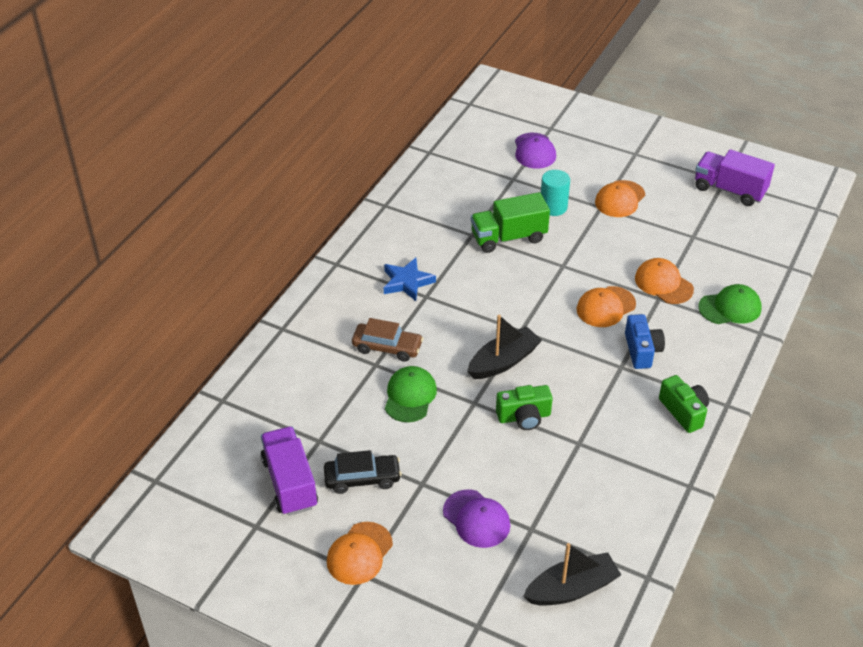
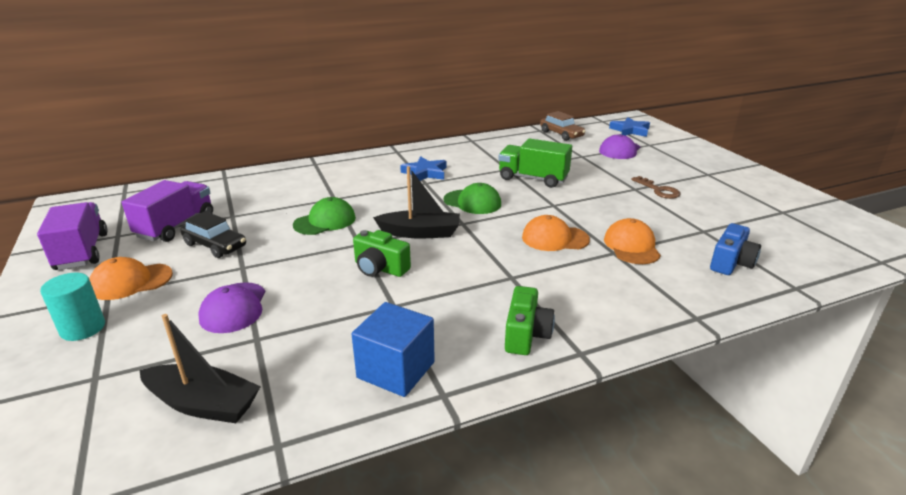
camera: 40 degrees right, 15 degrees down
(387, 347) = (356, 194): brown car -> brown car (561, 134)
(511, 110) = (630, 130): none -> blue star
(553, 207) = (593, 177): turquoise cylinder -> turquoise cylinder (83, 328)
(620, 199) = (659, 190): orange cap -> brown key
(642, 350) = (547, 276): blue camera -> blue camera (731, 263)
(644, 489) = (396, 370): none -> blue cube
(729, 190) = (782, 218): purple truck -> purple truck (82, 252)
(730, 308) = (683, 287): green cap -> green cap (472, 202)

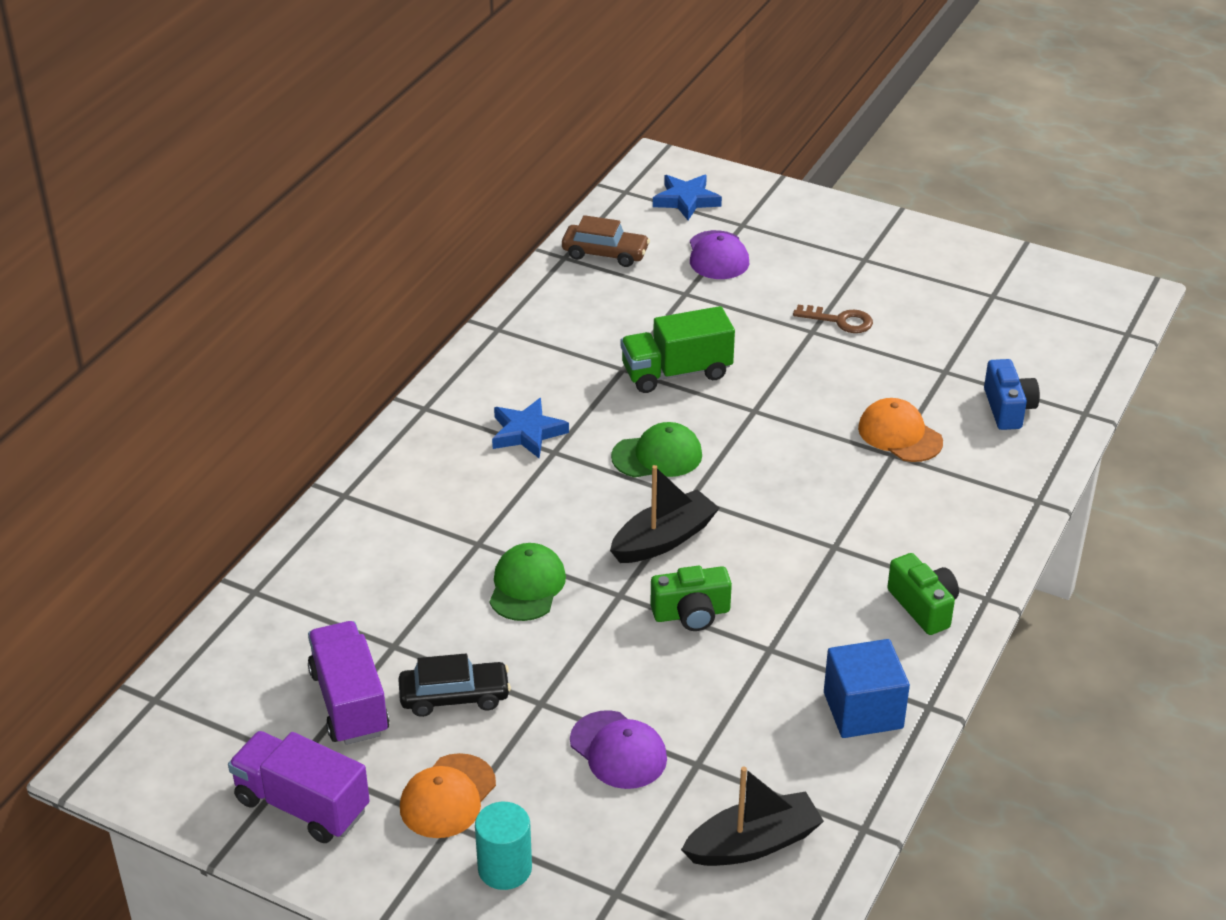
camera: 40 degrees left, 10 degrees up
(554, 238) = (814, 466): orange cap -> none

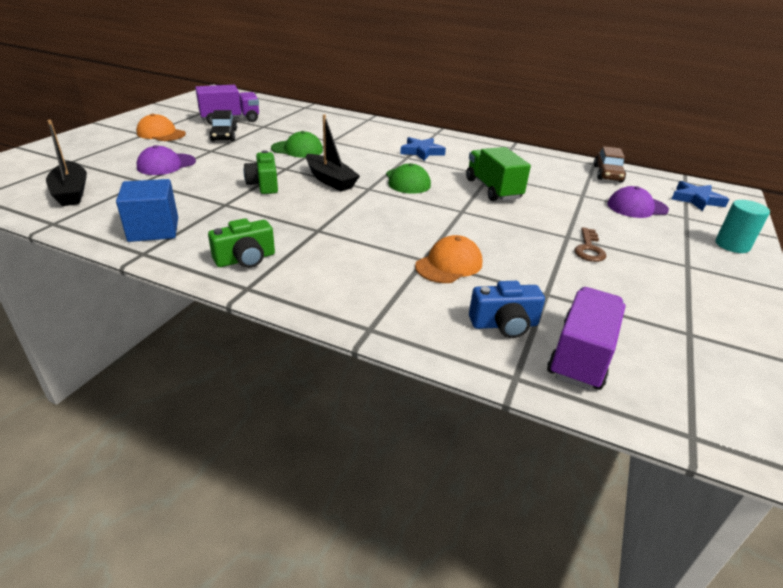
camera: 85 degrees right, 5 degrees down
(302, 805) = (174, 113): purple truck -> purple truck (581, 355)
(505, 869) = (108, 142): turquoise cylinder -> turquoise cylinder (732, 245)

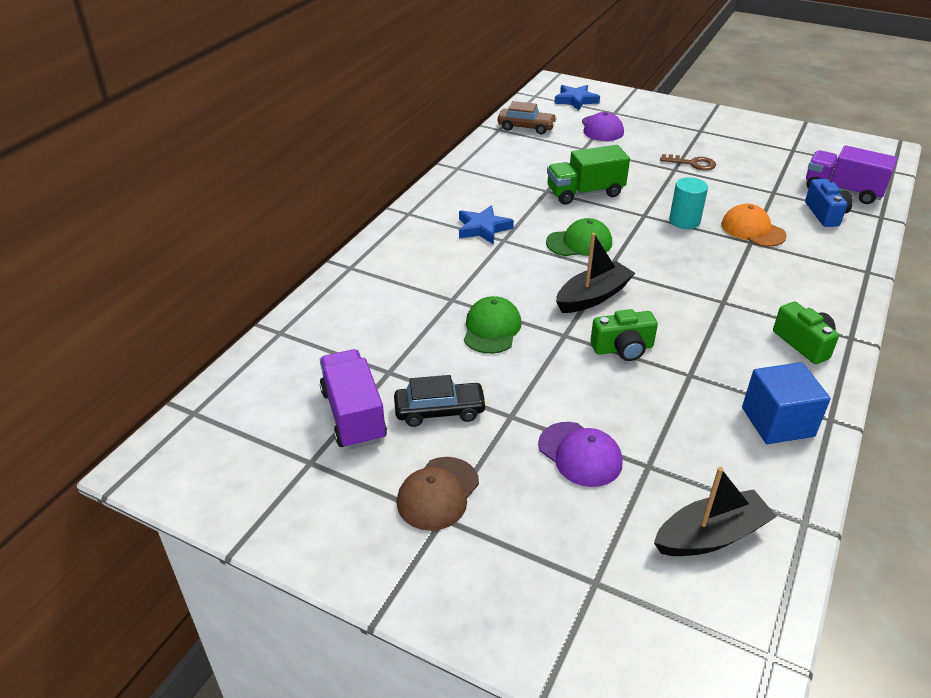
camera: 85 degrees left, 5 degrees up
(161, 133) = (438, 493): orange cap -> brown cap
(732, 245) = (659, 107): turquoise cylinder -> turquoise cylinder (684, 221)

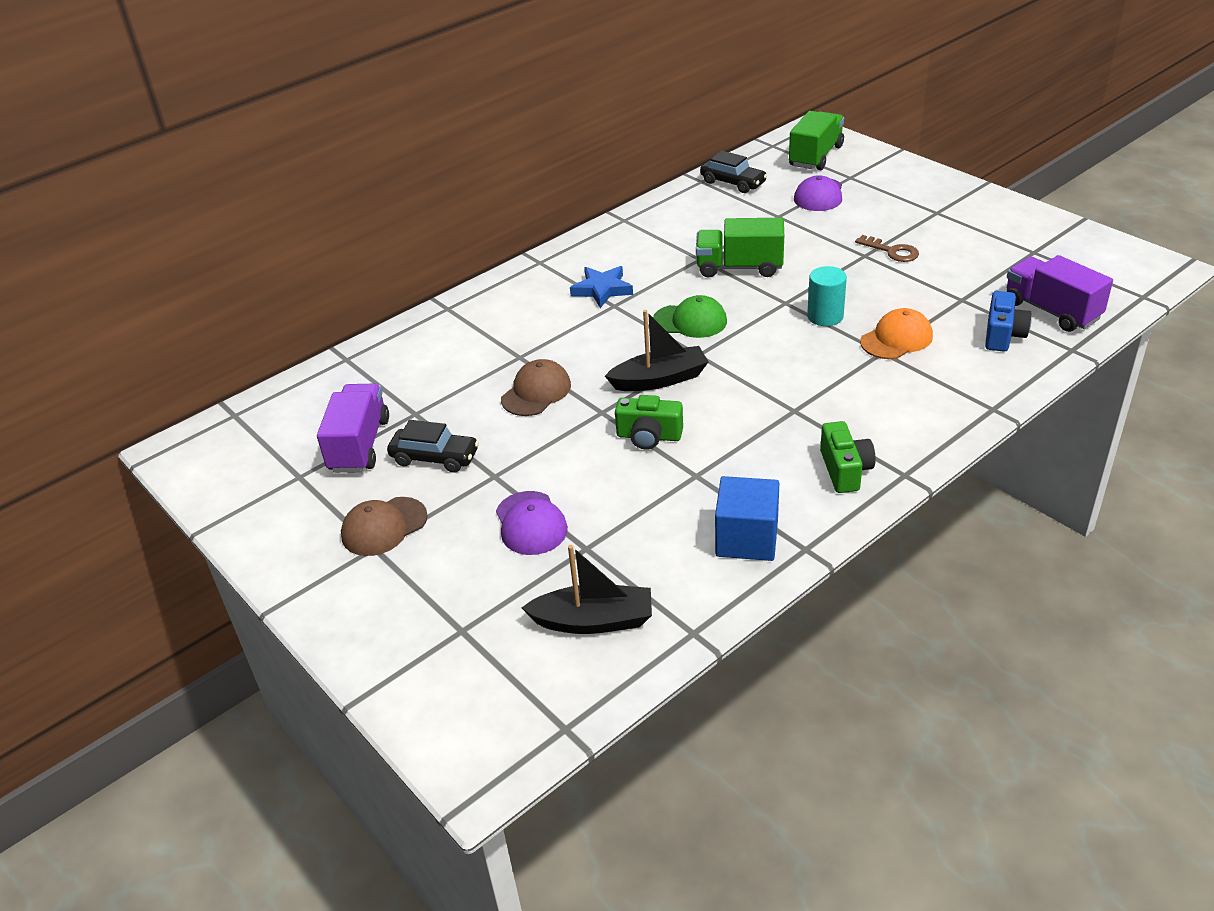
camera: 25 degrees right, 0 degrees up
(491, 329) = (536, 392): green cap -> brown cap
(526, 127) = (733, 183): brown car -> black car
(575, 100) = (816, 156): blue star -> green truck
(752, 230) = (896, 339): orange cap -> orange cap turned 75 degrees clockwise

